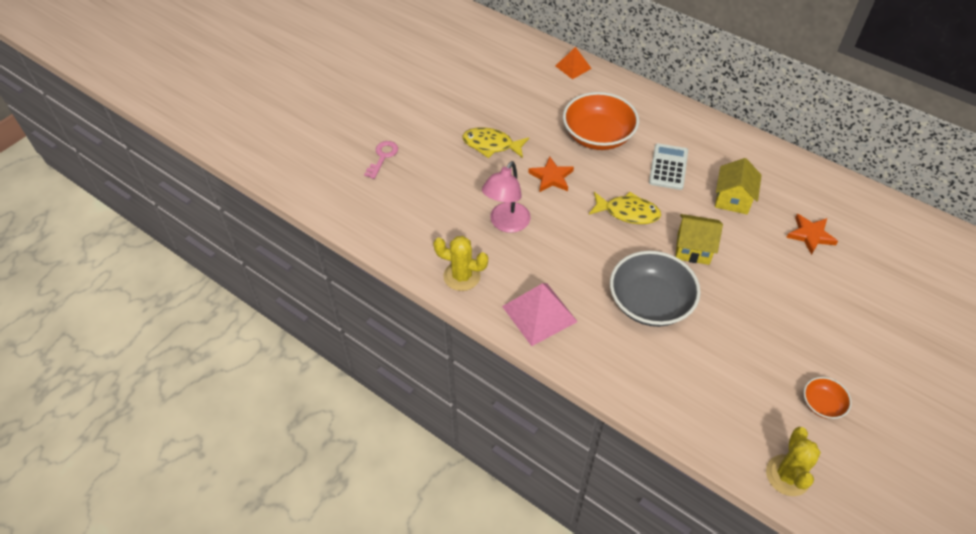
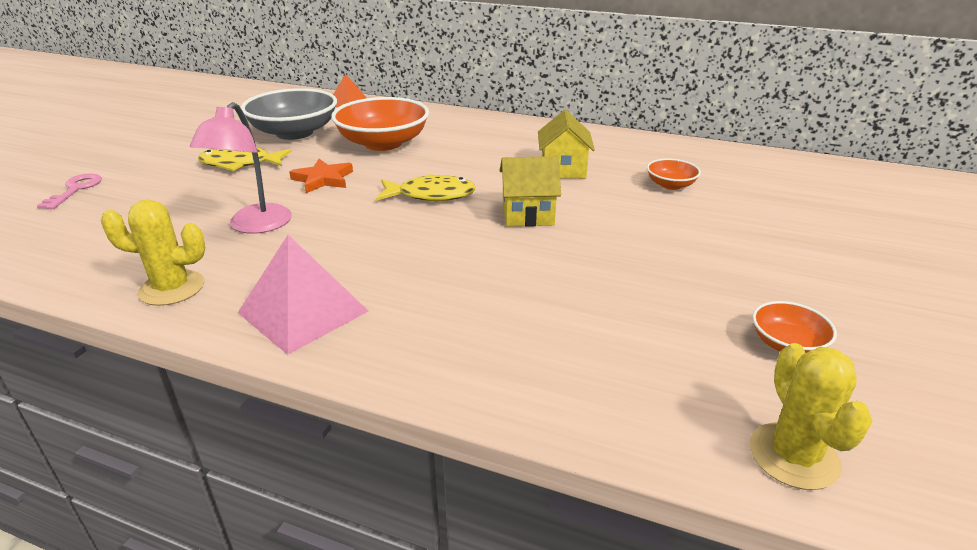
camera: 15 degrees left, 20 degrees down
(650, 302) = (481, 273): grey bowl -> grey bowl (294, 132)
(668, 167) = (475, 155): white calculator -> none
(810, 235) = (670, 185): orange star -> orange bowl

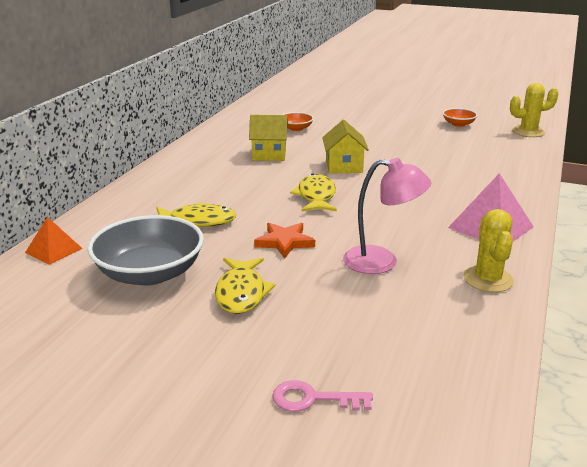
camera: 90 degrees left, 5 degrees down
(383, 143) = (198, 221): orange bowl -> yellow fish

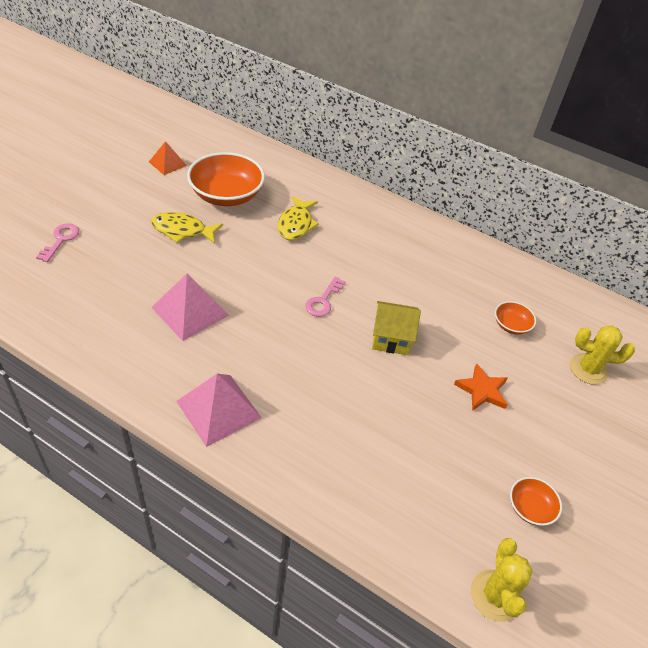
camera: 95 degrees right, 20 degrees up
(53, 250) = (274, 159): orange pyramid -> orange pyramid (167, 163)
(150, 273) = (226, 195): grey bowl -> orange bowl
(269, 154) = (432, 288): yellow house -> none
(284, 242) = (244, 264): orange star -> orange star (482, 390)
(316, 196) = (323, 300): yellow fish -> pink key
(382, 262) = (190, 311): pink lamp -> pink pyramid
(488, 279) = (133, 367): yellow cactus -> yellow cactus (588, 369)

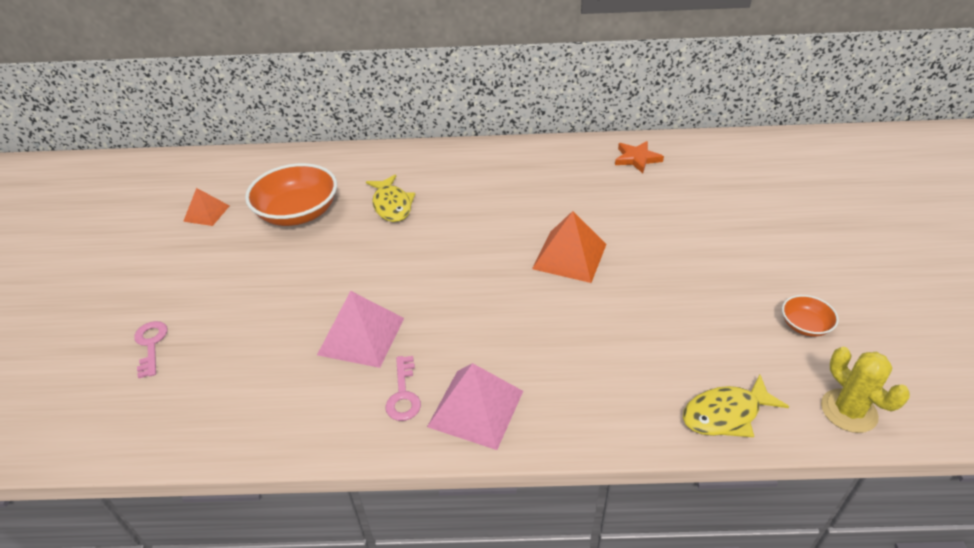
camera: 25 degrees left, 5 degrees down
(182, 230) = (282, 267): yellow fish -> yellow fish (726, 414)
(323, 300) = (480, 257): pink key -> pink key (403, 394)
(391, 338) = (569, 256): yellow house -> orange pyramid
(482, 390) = (681, 256): orange star -> orange star (637, 159)
(511, 325) = (653, 193): orange bowl -> none
(588, 369) = (740, 195): yellow cactus -> none

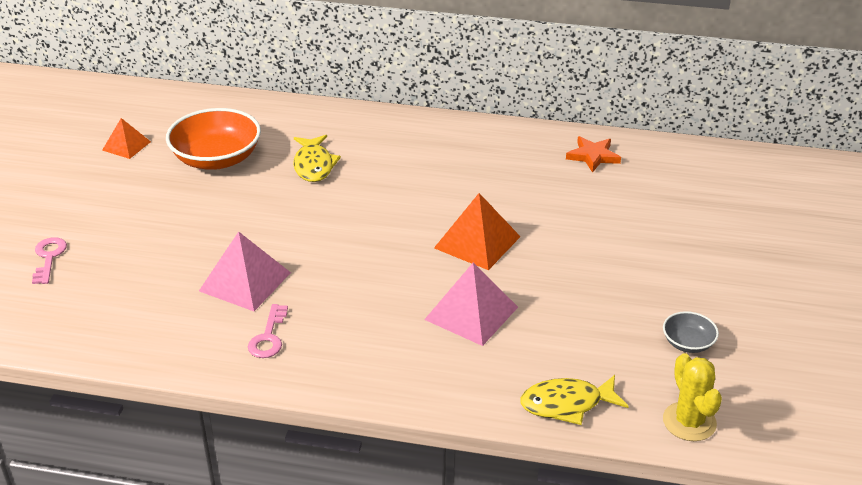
camera: 10 degrees right, 5 degrees down
(476, 408) = (331, 359): pink pyramid -> pink pyramid (471, 313)
(805, 325) = (688, 343): orange bowl -> grey bowl

